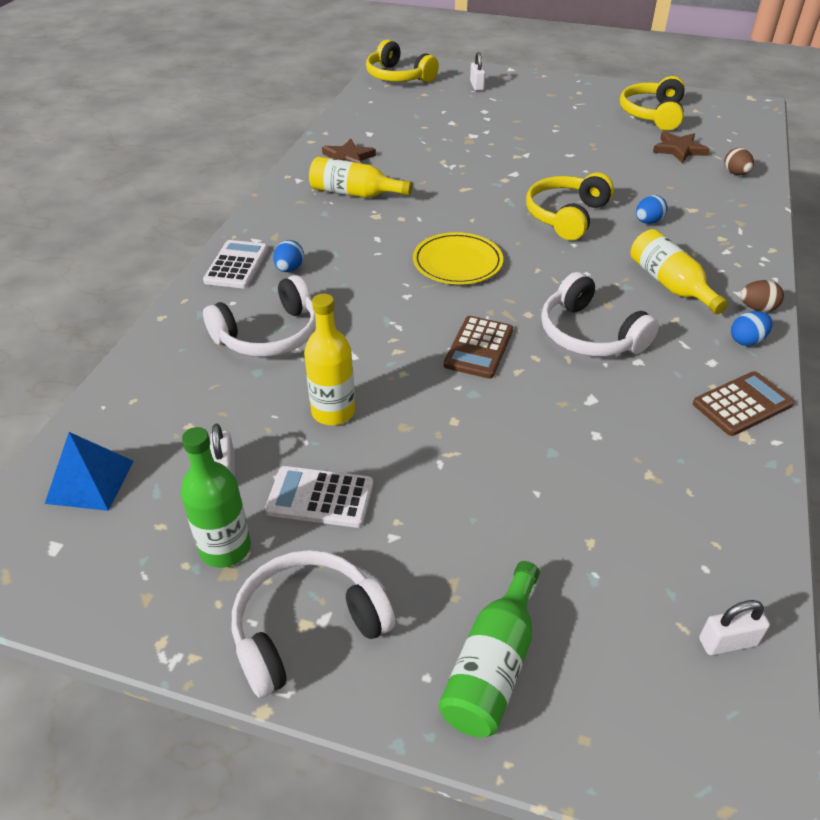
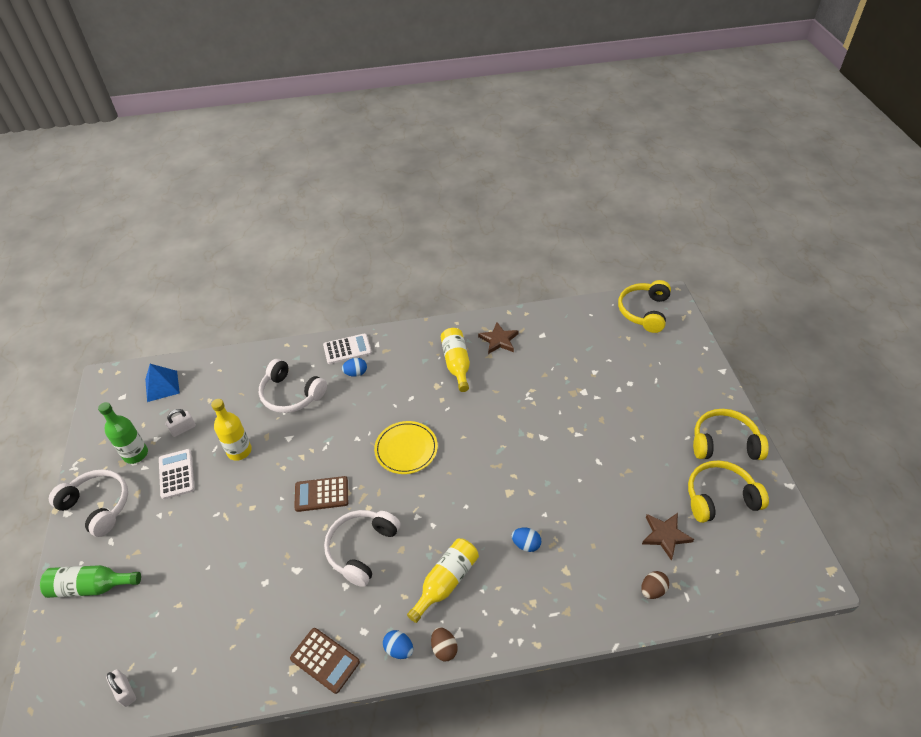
camera: 65 degrees right, 5 degrees up
(477, 86) = (670, 362): white padlock -> none
(566, 216) = (501, 489): yellow headphones -> yellow headphones (724, 443)

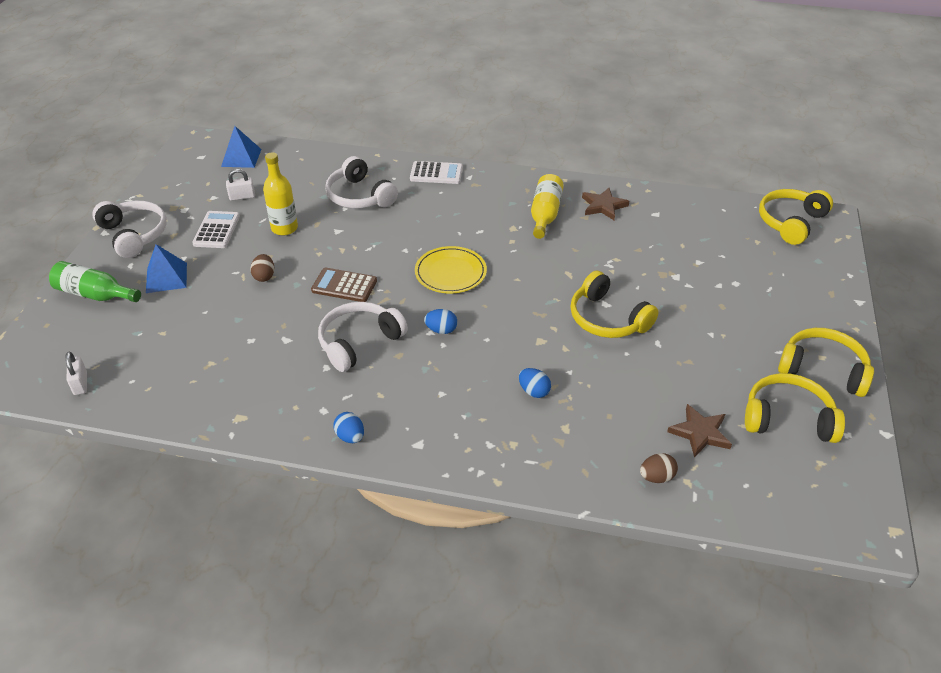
camera: 20 degrees right, 5 degrees down
(136, 454) = (188, 204): green bottle -> none
(153, 543) = (166, 277): none -> blue pyramid
(325, 660) = (273, 421): brown calculator -> none
(356, 373) = (434, 195): blue egg -> blue egg (441, 330)
(444, 648) = (396, 452): brown egg -> brown egg (264, 276)
(446, 582) = (429, 396): yellow bottle -> none
(551, 451) = (607, 319): none -> yellow headphones

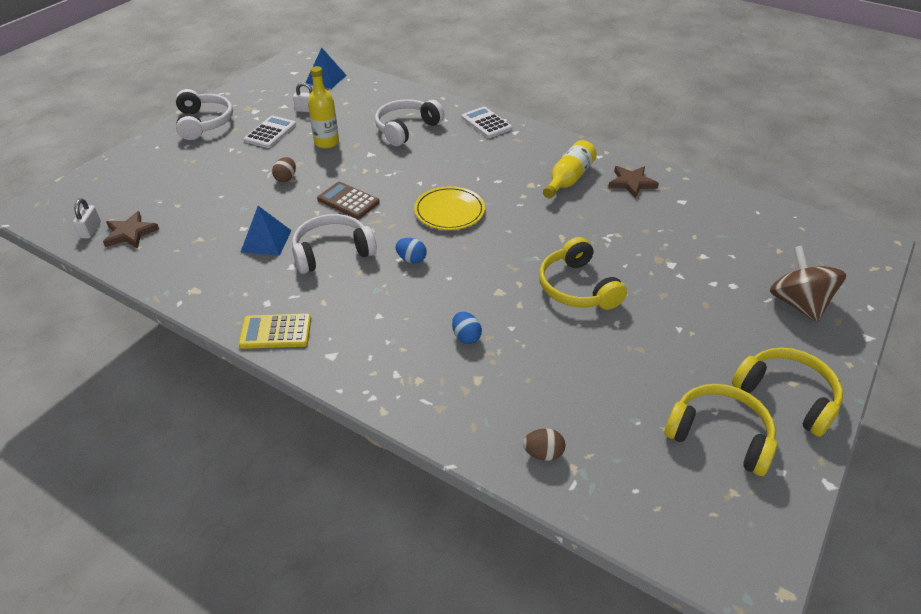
camera: 20 degrees right, 0 degrees up
(95, 294) = (145, 163): green bottle -> none
(166, 277) = (207, 162): blue pyramid -> blue pyramid (266, 241)
(350, 437) = (275, 332): blue egg -> yellow calculator
(359, 196) = (406, 129): white headphones -> white headphones turned 60 degrees clockwise
(436, 173) = (486, 123): white calculator -> white calculator turned 150 degrees counterclockwise
(700, 433) = (613, 423): brown star -> brown star (130, 233)
(790, 222) = (827, 240): yellow headphones -> none
(794, 286) = (798, 304): none -> brown spinning top

